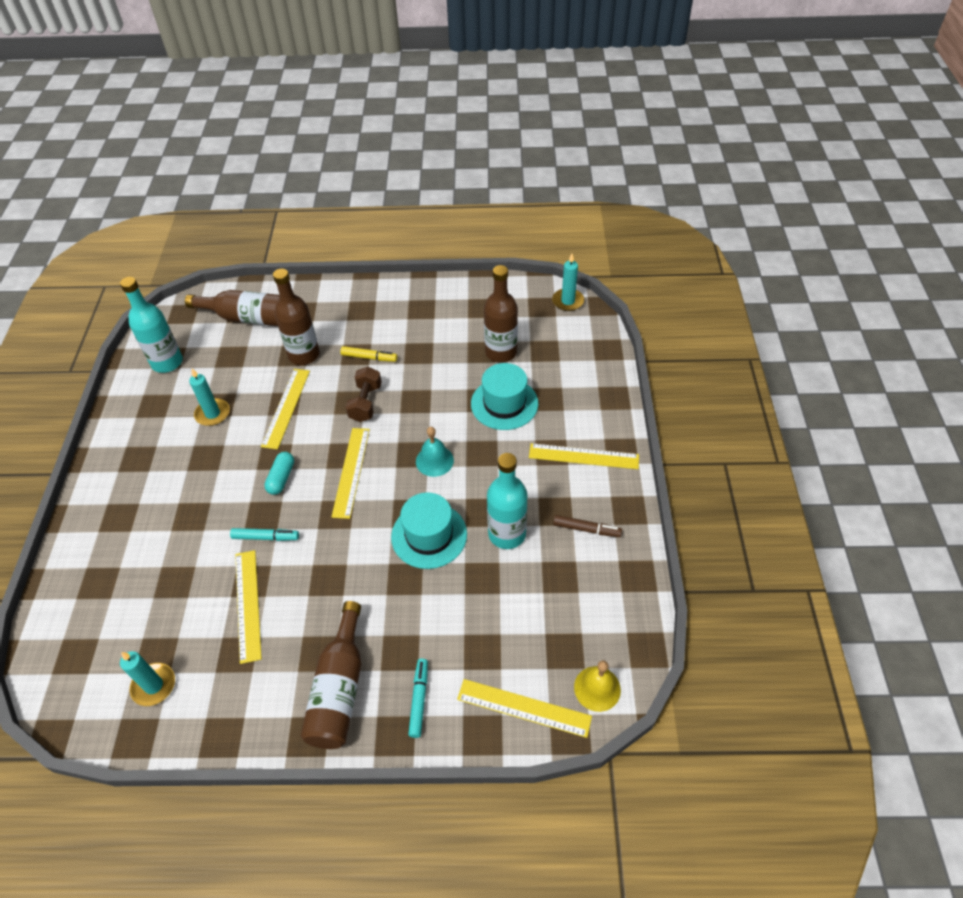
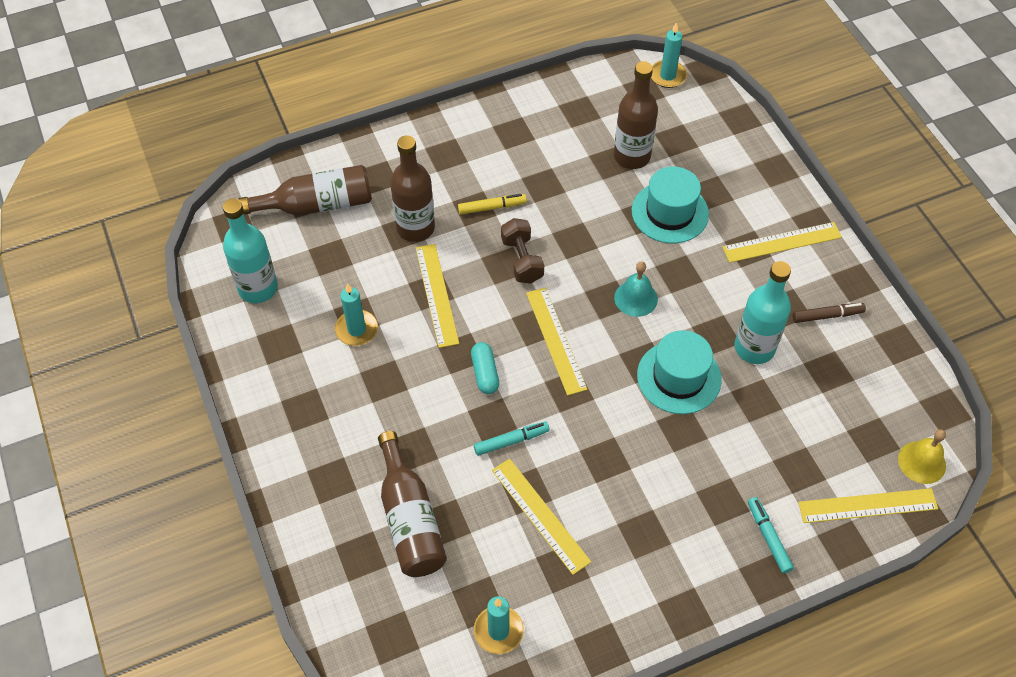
camera: 25 degrees left, 5 degrees up
(339, 688) = (687, 558): brown bottle -> brown bottle (410, 519)

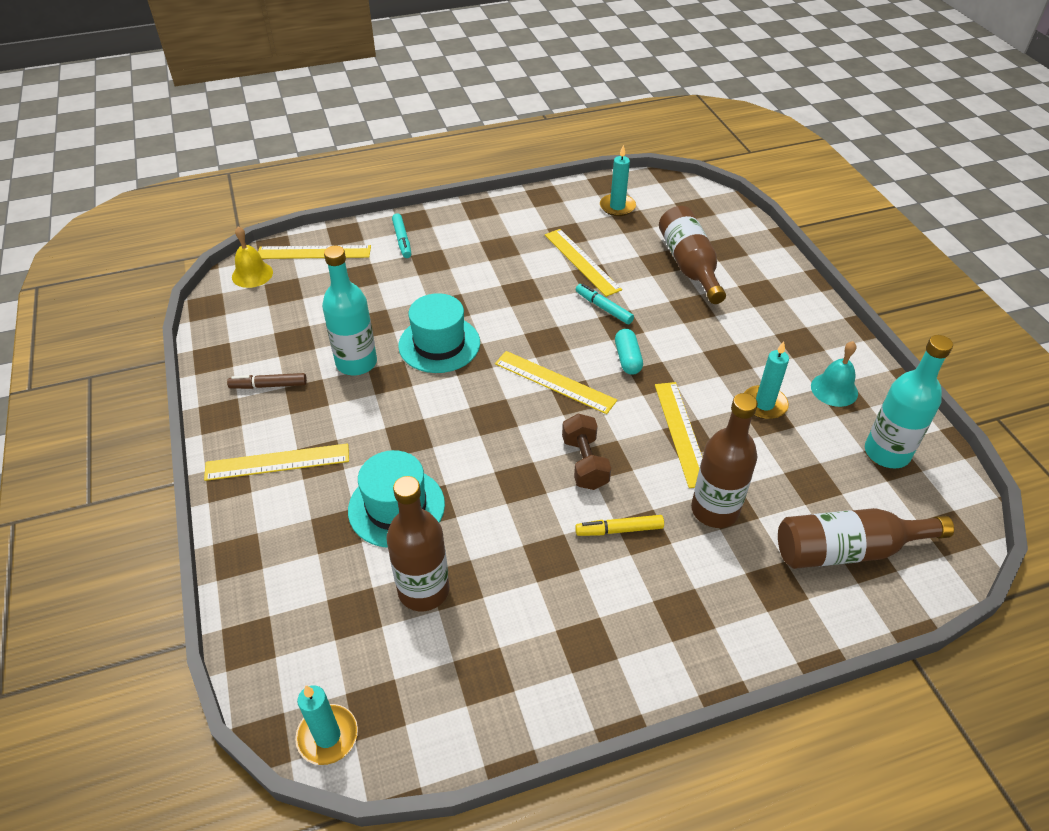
camera: 175 degrees left, 10 degrees down
(511, 441) = (603, 308): turquoise marker -> turquoise marker turned 60 degrees clockwise
(556, 340) = (554, 382): yellow ruler -> yellow ruler turned 45 degrees counterclockwise
(635, 298) = (463, 415): turquoise bell -> turquoise bell (834, 389)

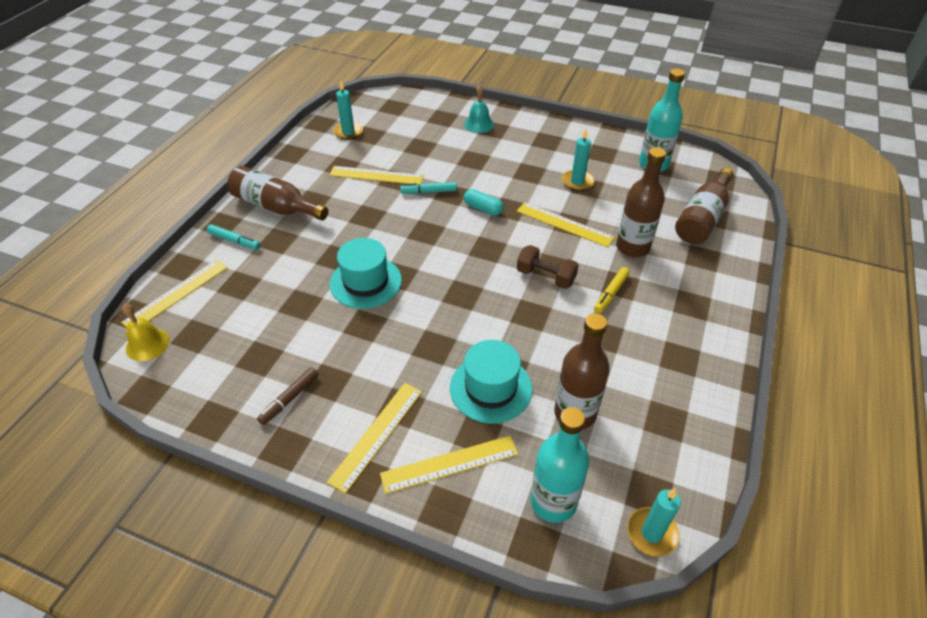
camera: 50 degrees left, 0 degrees up
(356, 363) = (329, 335): turquoise bottle -> turquoise bottle (553, 502)
(554, 382) = (465, 249): yellow ruler -> yellow ruler (449, 464)
(689, 265) = (438, 139): brown bottle -> brown bottle (276, 206)
(834, 389) = (593, 152): turquoise bell -> turquoise bell (479, 124)

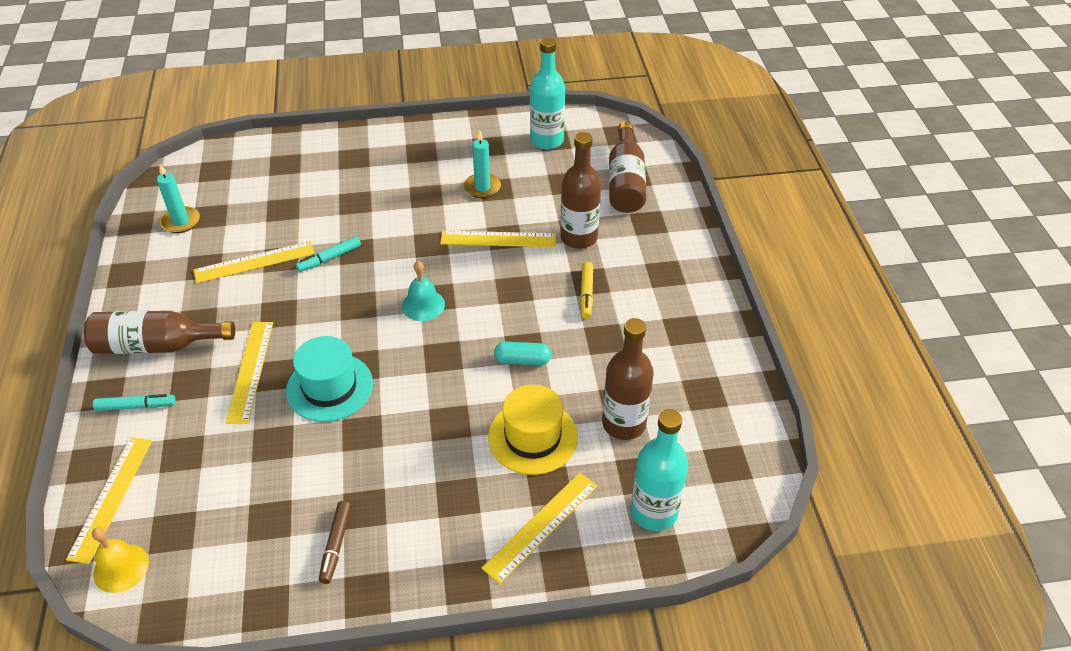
camera: 30 degrees left, 0 degrees up
(377, 435) = (452, 534): yellow ruler -> yellow ruler (250, 371)
(479, 124) = (333, 158): turquoise bell -> turquoise bell (423, 305)
(483, 208) = (402, 254): turquoise capsule -> turquoise capsule (522, 360)
(491, 388) = (533, 437): turquoise hat -> yellow hat
(545, 277) = (514, 303): brown dumbbell -> none
(651, 533) = (748, 496): turquoise candle -> none

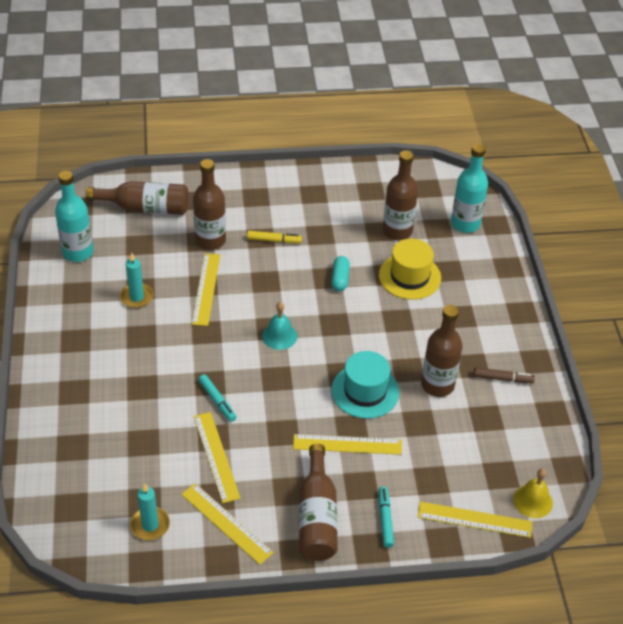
camera: 90 degrees left, 0 degrees up
(332, 464) = (437, 385): none -> brown bottle
(541, 526) = (479, 276): yellow ruler -> yellow ruler (226, 523)

